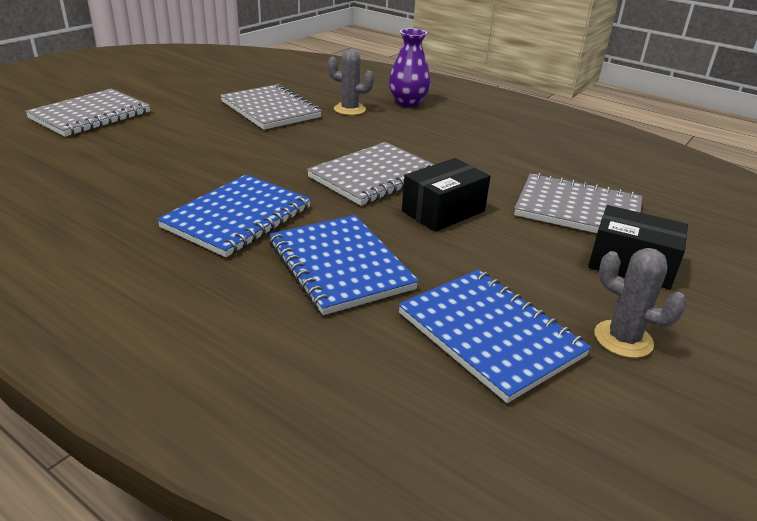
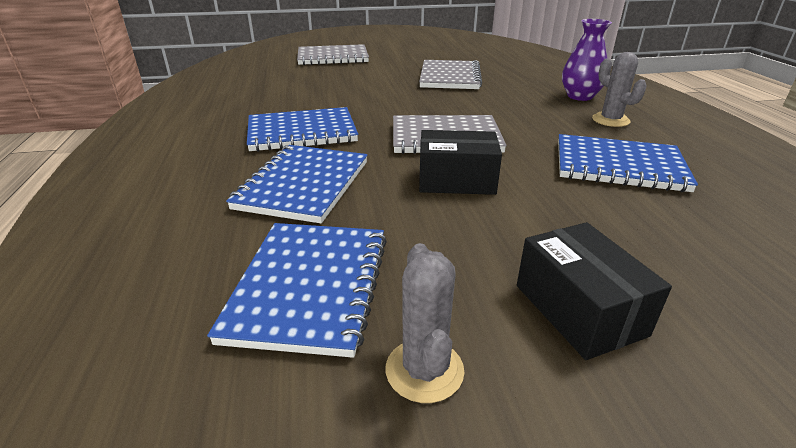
camera: 45 degrees right, 0 degrees up
(349, 109) = (514, 90): grey cactus -> grey cactus (610, 120)
(517, 158) = (618, 166): none -> blue notebook
(577, 210) = (607, 232): grey notebook -> none

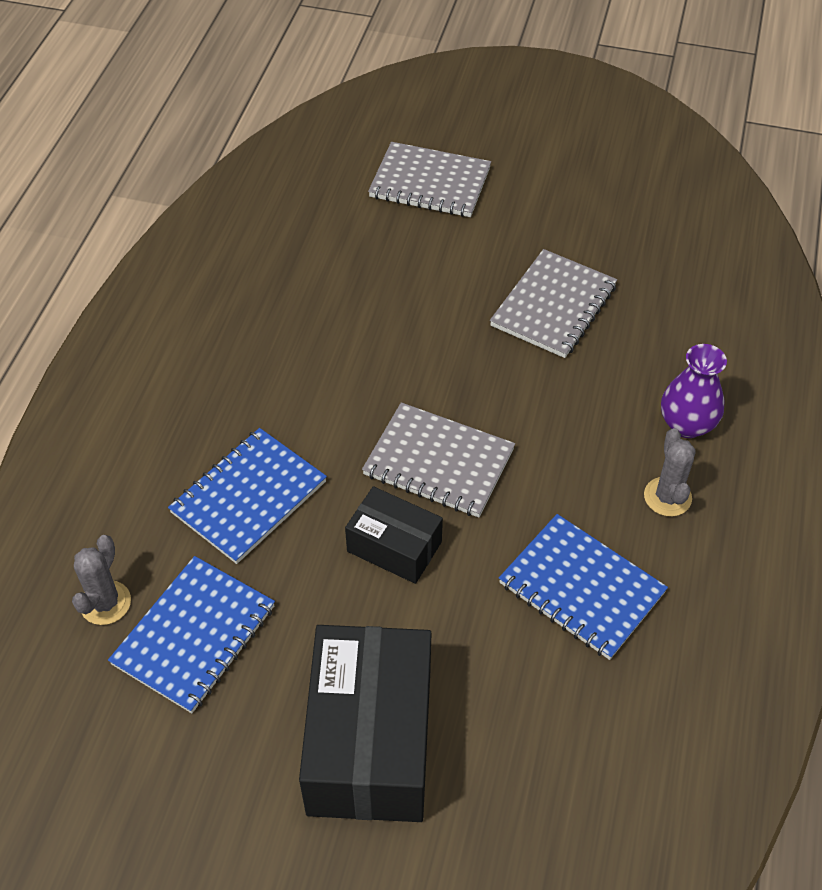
camera: 25 degrees right, 20 degrees up
(302, 132) = (291, 393): blue notebook -> none
(424, 370) = (230, 742): grey cactus -> grey cactus (105, 603)
(579, 309) = (370, 741): black box -> black box, size x1.83

